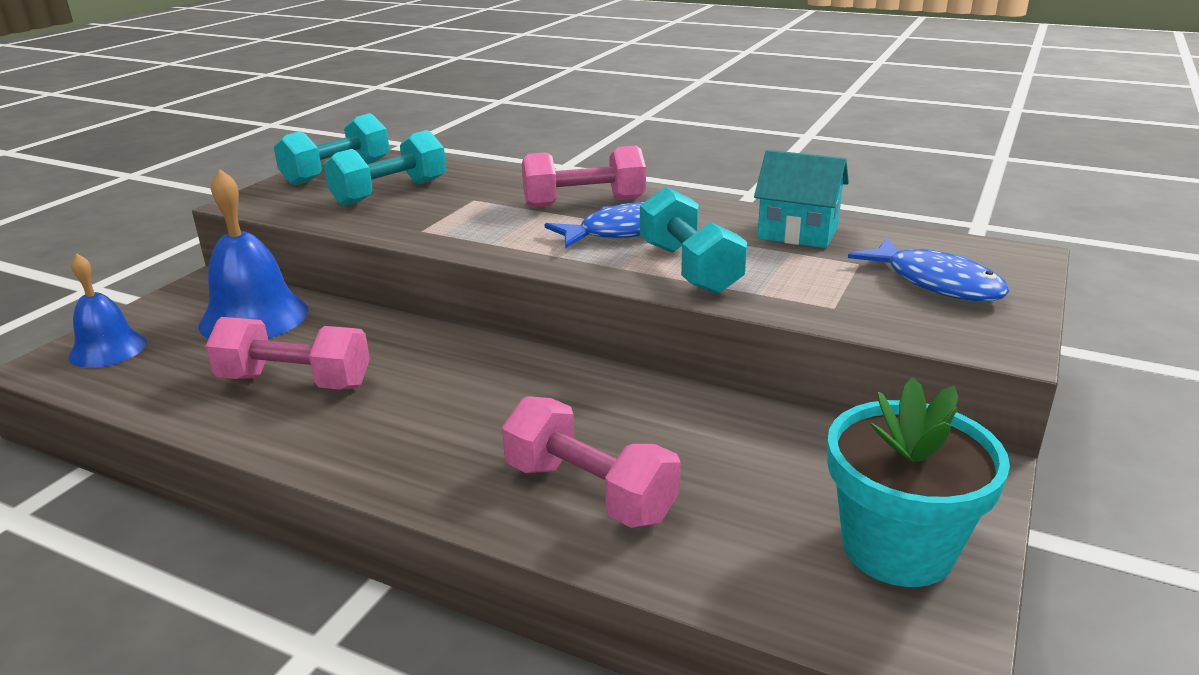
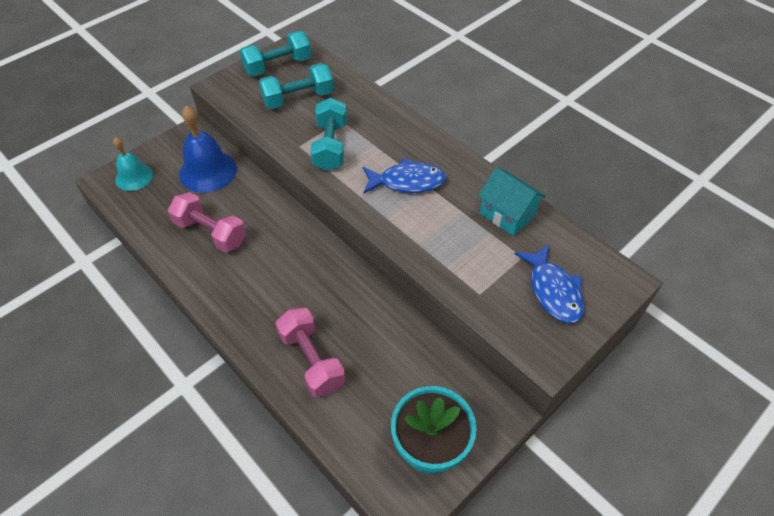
camera: 20 degrees right, 25 degrees up
(108, 349) = (134, 177): blue bell -> turquoise bell
(584, 203) = (401, 143): pink dumbbell -> none
(689, 268) = (423, 231): turquoise dumbbell -> turquoise dumbbell (330, 146)

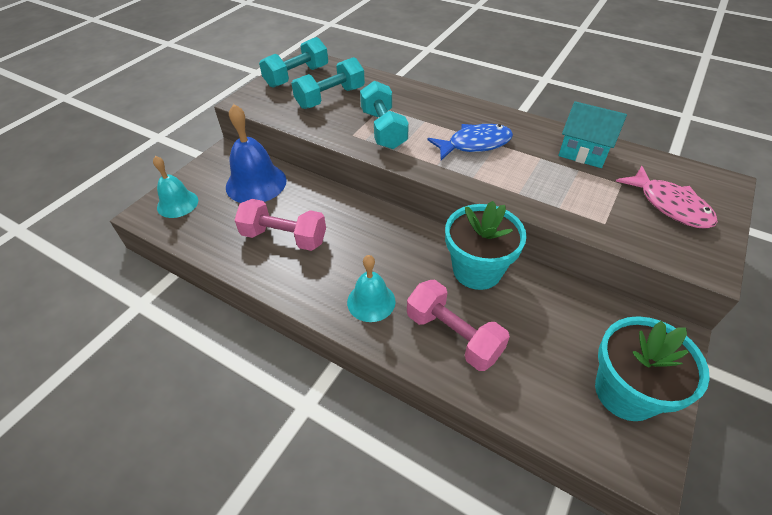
camera: 15 degrees left, 5 degrees down
(258, 312) = (371, 301): none -> turquoise bell
(362, 306) = (477, 270): none -> turquoise flower pot
(553, 291) = (669, 205): blue fish -> pink fish

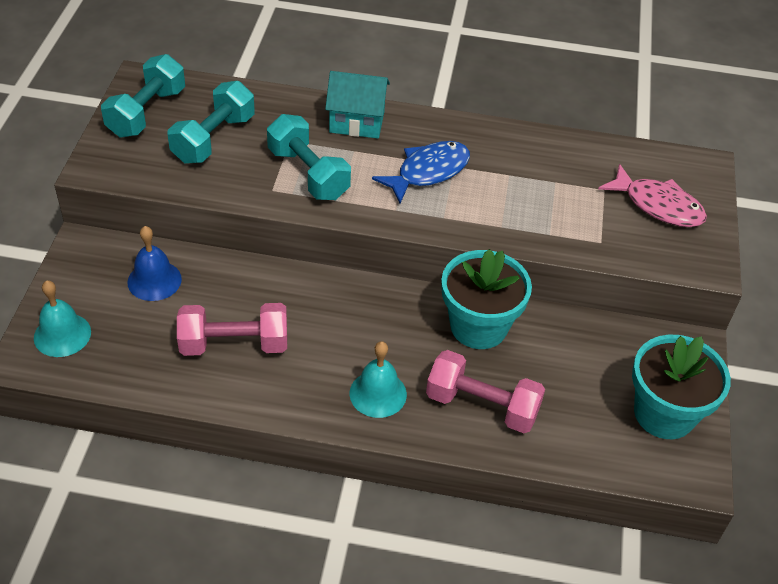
camera: 25 degrees left, 0 degrees up
(256, 183) = (154, 280): blue bell -> blue bell, size x0.64
(583, 152) = (553, 157): turquoise house -> turquoise house (357, 122)

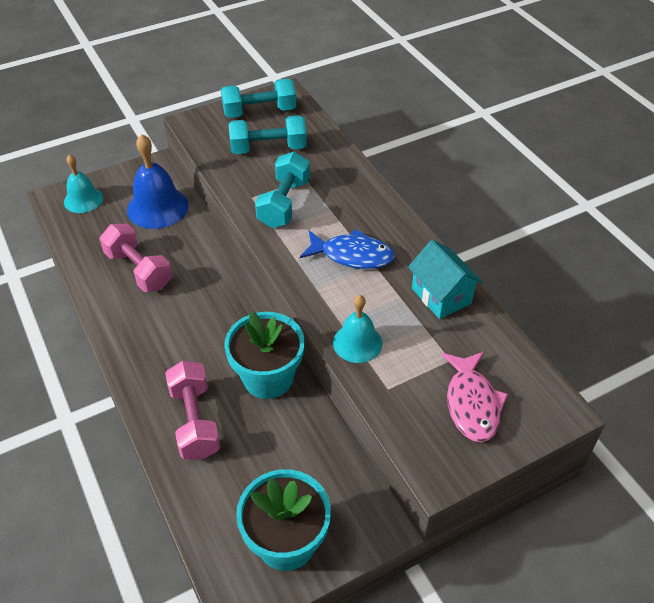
camera: 55 degrees right, 0 degrees up
(154, 280) = (157, 207): blue bell -> blue bell, size x1.56
(357, 122) = (360, 196): turquoise house -> turquoise house (441, 296)
(378, 393) = (158, 359): turquoise bell -> turquoise bell (357, 343)

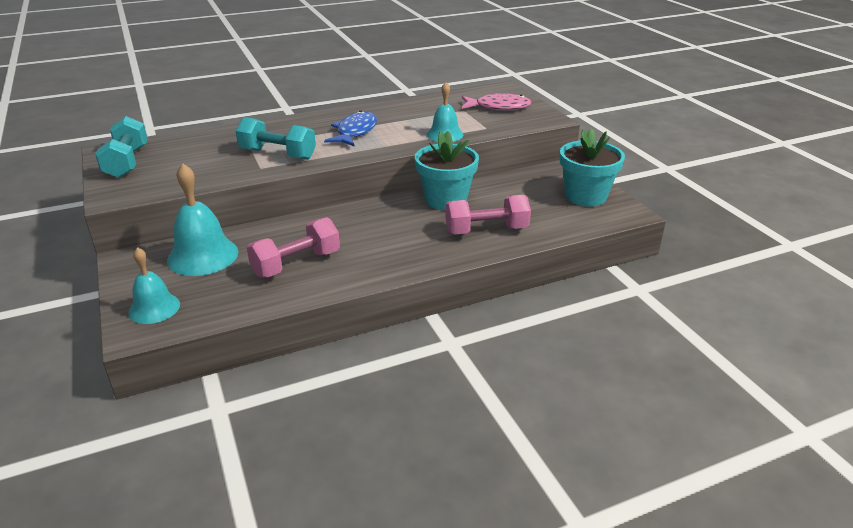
camera: 85 degrees left, 15 degrees down
(157, 207) = (203, 256): blue bell -> turquoise bell
(268, 148) = (192, 159): turquoise dumbbell -> none
(441, 296) = (406, 108): turquoise house -> none

